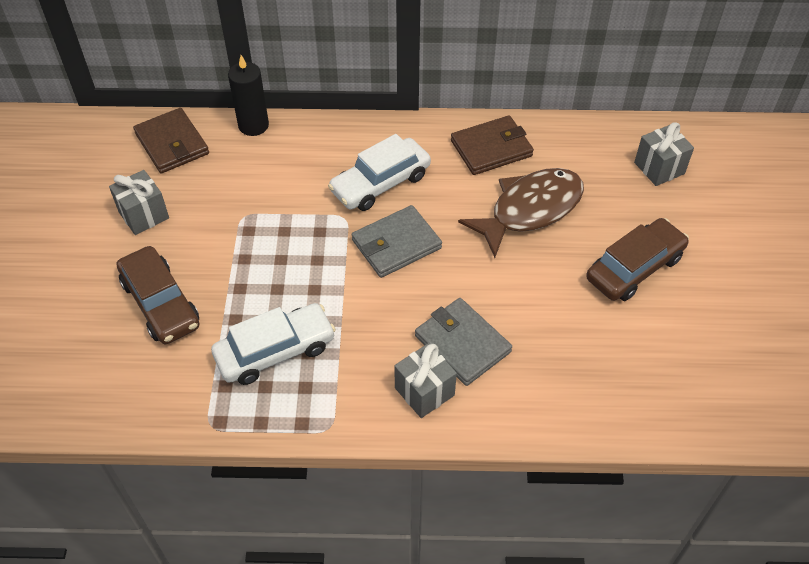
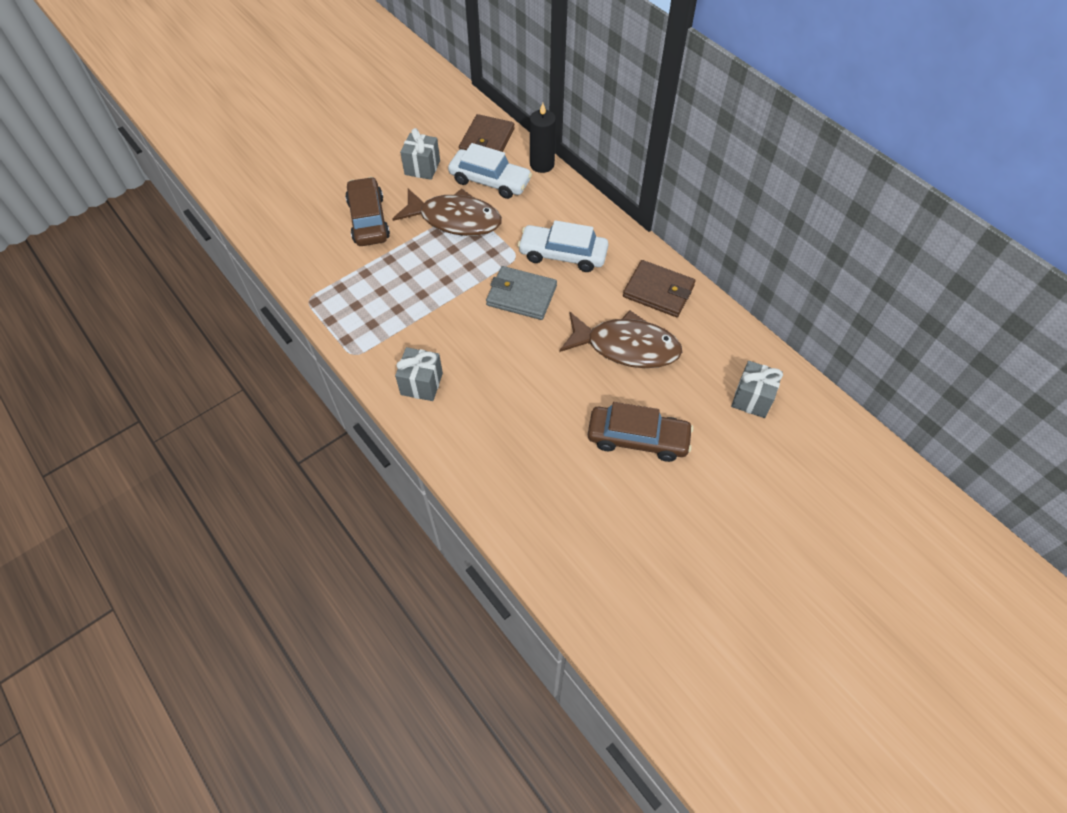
camera: 50 degrees right, 5 degrees up
(160, 303) = (368, 220): brown car -> brown car turned 150 degrees clockwise
(245, 233) = (455, 219): none -> brown fish
(275, 351) = (384, 293): white car -> white car (490, 181)
(462, 344) = (476, 380): grey wallet -> none

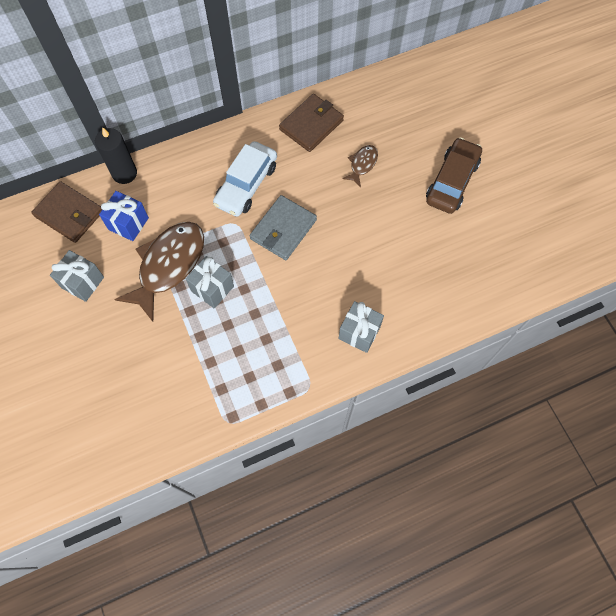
camera: 75 degrees left, 10 degrees up
(368, 220) = (138, 347): brown car -> none
(490, 181) = (128, 223): white car -> blue gift
(626, 347) = (362, 164): brown fish -> brown fish, size x0.47
(752, 399) = (433, 96): grey gift -> grey gift (212, 288)

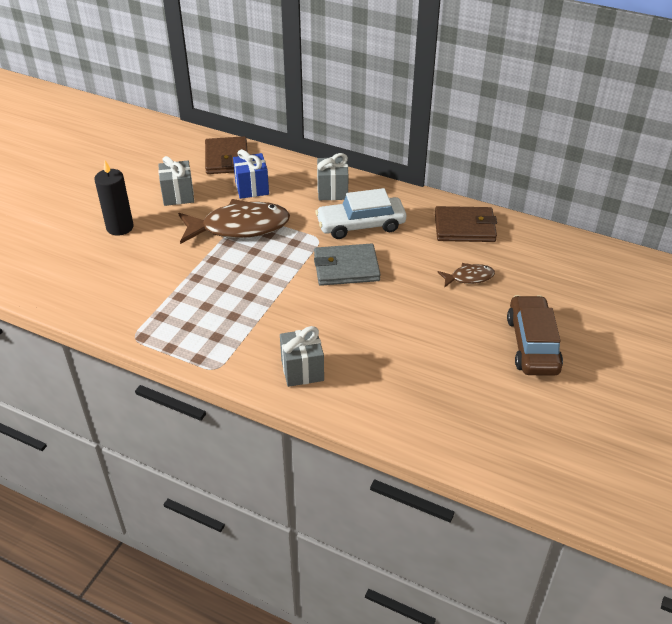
camera: 50 degrees right, 25 degrees down
(124, 173) = (291, 163): black candle -> black candle (120, 227)
(212, 288) = (246, 260): grey gift -> grey gift (332, 191)
(452, 181) = (532, 344): brown car -> brown car turned 75 degrees counterclockwise

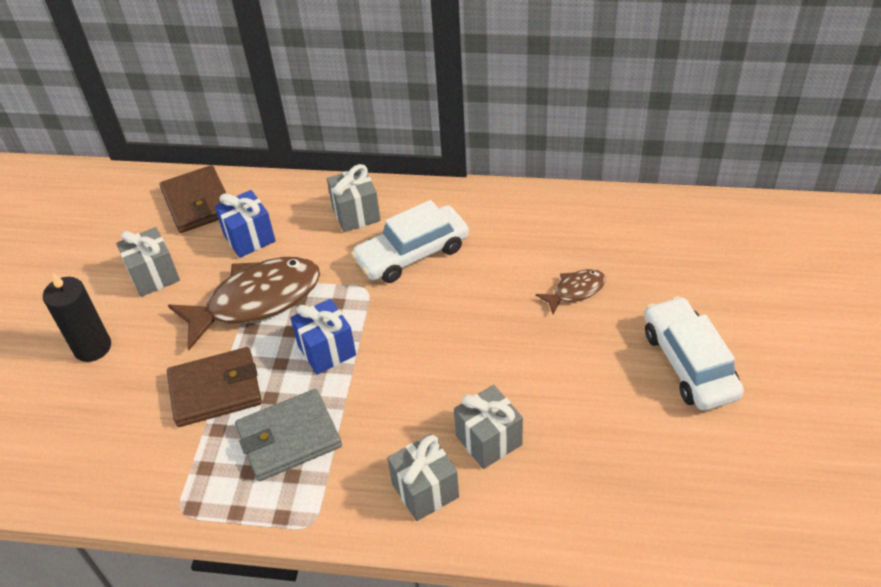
camera: 15 degrees left, 5 degrees up
(273, 269) = (327, 350): none -> blue gift
(346, 268) = (419, 321): grey wallet -> grey wallet (289, 438)
(361, 352) = (488, 440): none -> grey gift
(464, 227) = (541, 221): brown wallet -> brown wallet (215, 390)
(532, 344) = (689, 363): brown car -> white car

